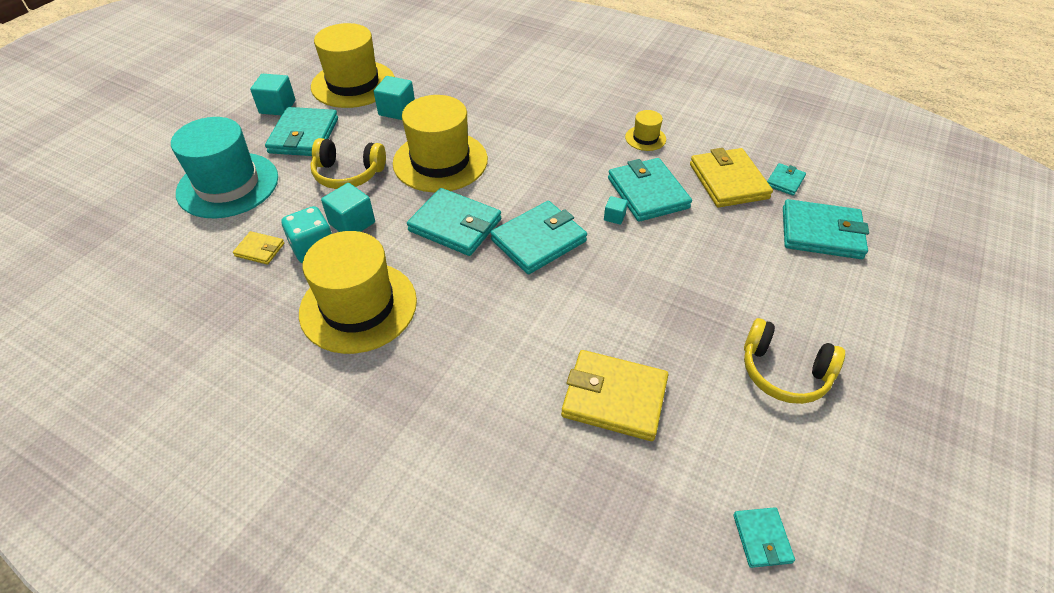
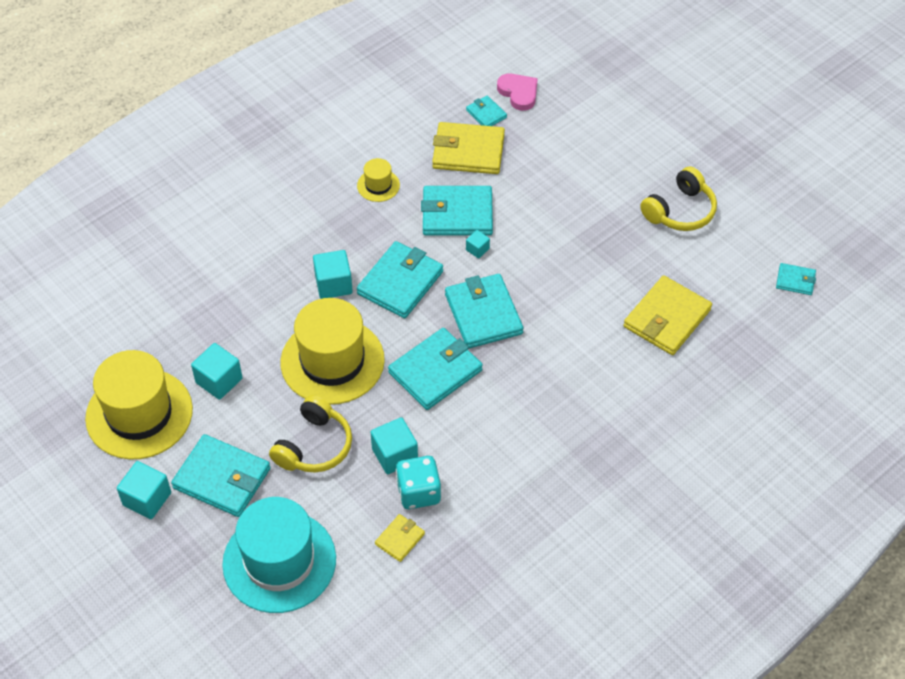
camera: 70 degrees left, 5 degrees up
(358, 306) = (509, 467): yellow hat -> none
(521, 141) = (333, 284): none -> turquoise cube
(821, 233) = (557, 122): turquoise wallet -> turquoise wallet (400, 283)
(832, 196) = (518, 93): none -> pink heart

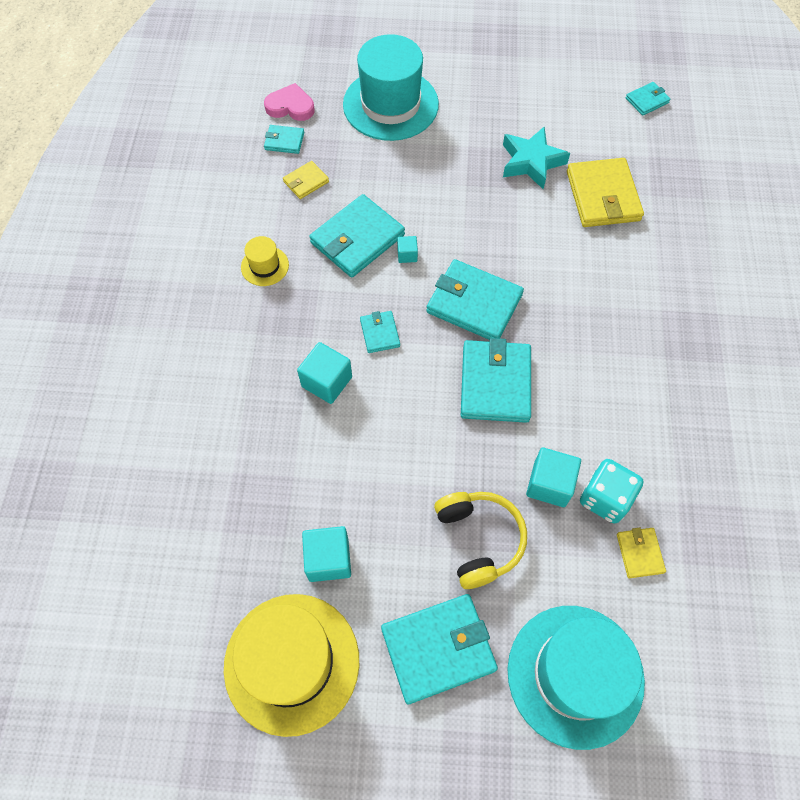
camera: 45 degrees left, 10 degrees up
(147, 499) = (395, 739): turquoise cube -> none
(332, 361) = (404, 450): yellow hat -> none
(400, 283) = (380, 333): turquoise wallet -> turquoise wallet, size x0.50
(468, 151) = (306, 182): yellow wallet -> yellow wallet, size x0.50
(591, 142) = (390, 104): none -> turquoise hat
(644, 256) = (531, 162): none -> turquoise star
(680, 211) = (514, 109): yellow headphones -> none

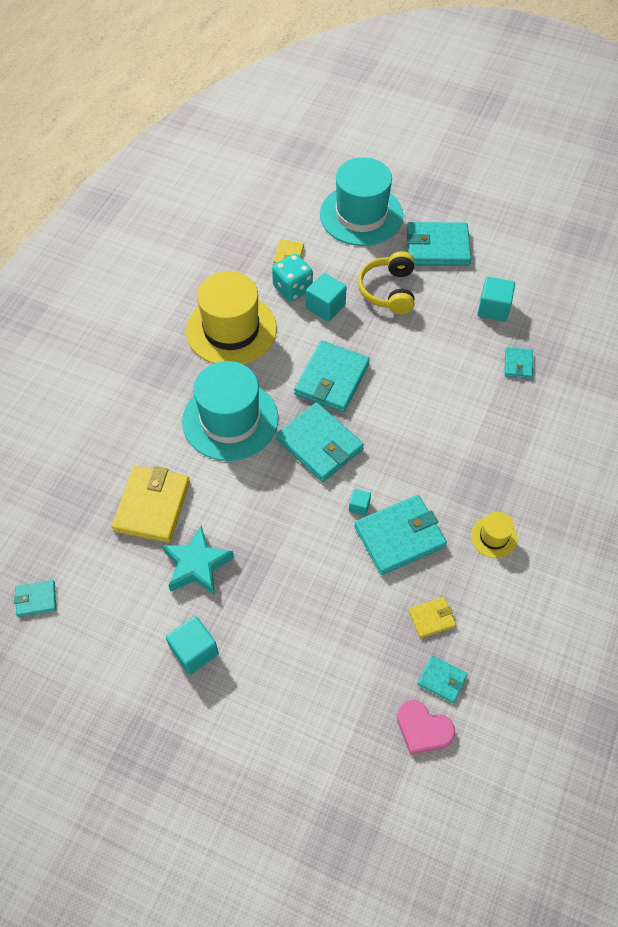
camera: 160 degrees left, 5 degrees down
(292, 663) = (530, 265): yellow hat -> yellow hat (231, 330)
(327, 381) = (463, 420): turquoise cube -> turquoise cube (194, 651)
(380, 333) = (408, 444): turquoise wallet -> turquoise wallet (518, 364)
(390, 104) = (309, 691): turquoise hat -> turquoise hat (230, 420)

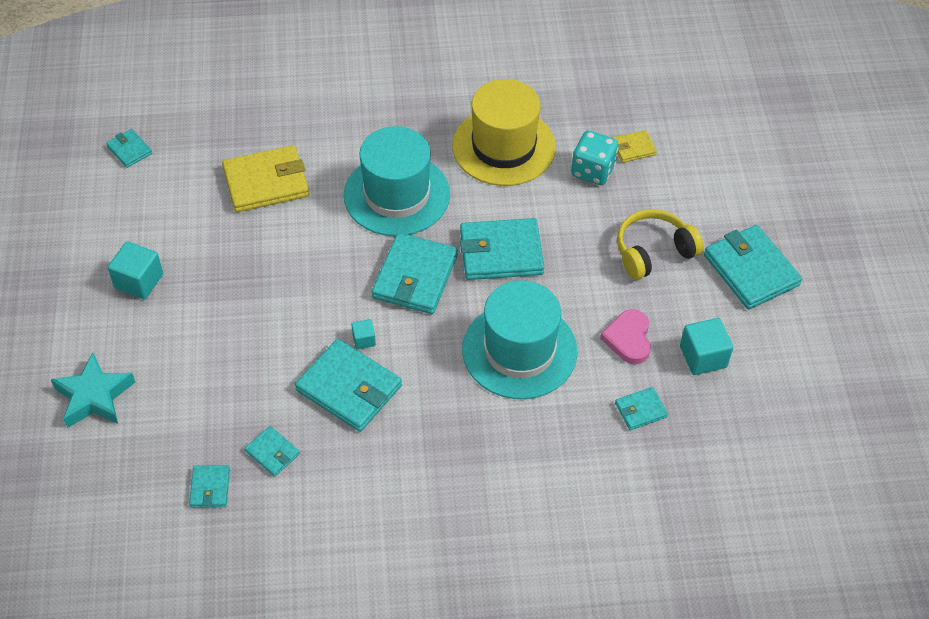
camera: 60 degrees right, 5 degrees down
(197, 565) = (225, 243): turquoise star -> turquoise star (94, 396)
(325, 306) = (590, 207): turquoise cube -> none
(361, 215) = (740, 184): turquoise hat -> turquoise hat (519, 350)
(423, 729) = (151, 492): pink heart -> pink heart (628, 339)
(431, 618) = (272, 453): yellow wallet -> turquoise wallet
(493, 537) = (398, 471): yellow hat -> none

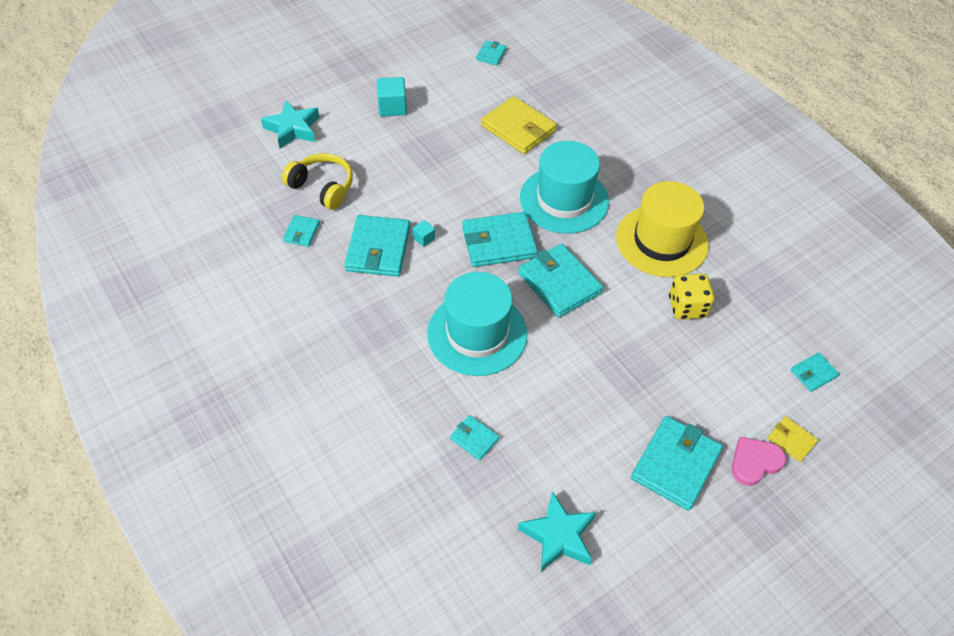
camera: 60 degrees right, 0 degrees up
(210, 488) = (257, 214): turquoise wallet -> turquoise wallet (813, 373)
(593, 171) = (687, 307): turquoise dice -> yellow dice
(628, 339) = (538, 401): pink heart -> pink heart (754, 462)
(633, 148) = (734, 325): yellow wallet -> yellow wallet (791, 440)
(653, 252) = (638, 383): yellow headphones -> yellow headphones (322, 187)
(703, 357) = (557, 463): turquoise cube -> none
(775, 392) = (558, 536): none -> turquoise star

